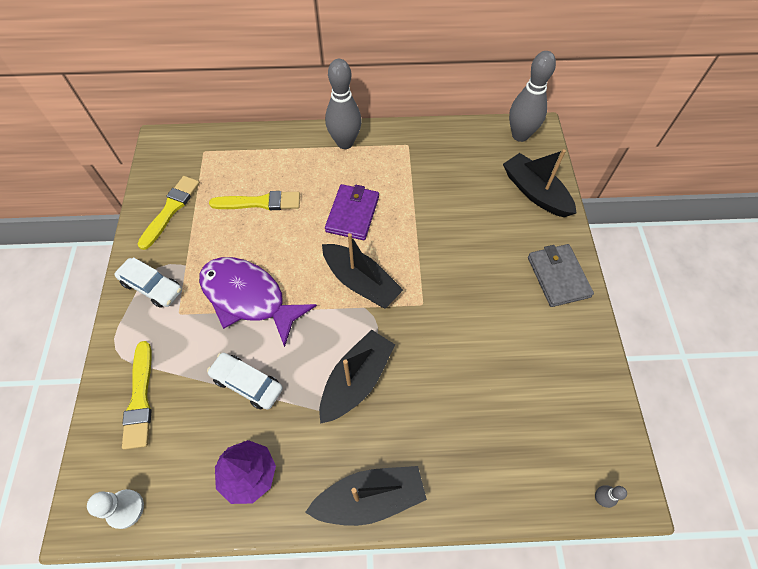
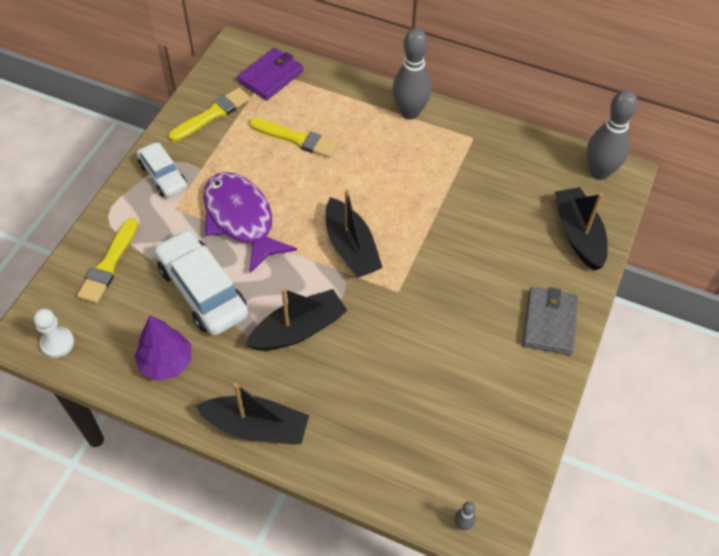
camera: 25 degrees right, 5 degrees down
(247, 383) = (202, 291): white car -> white car, size x1.63
(352, 214) = (378, 183): purple wallet -> purple wallet (271, 76)

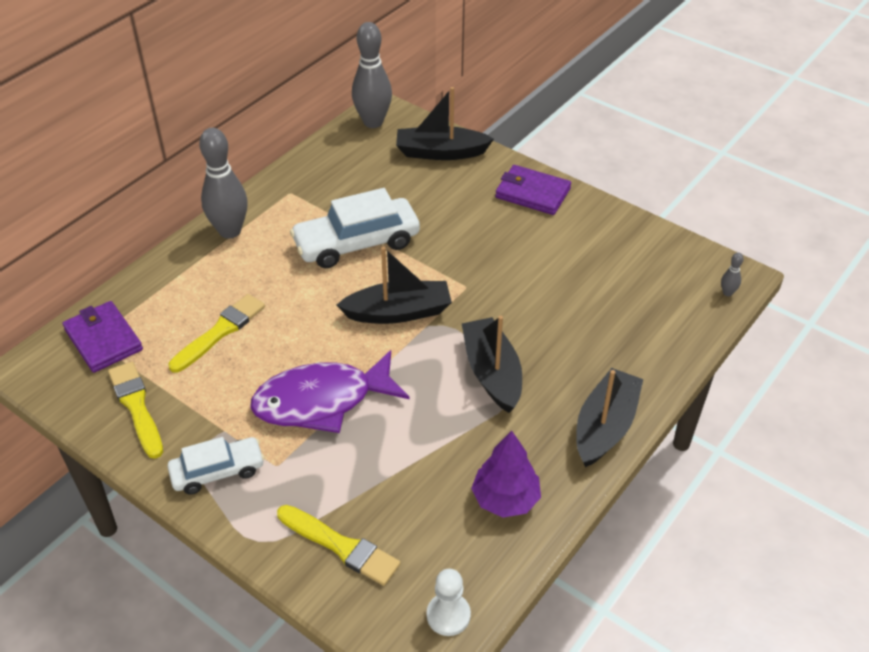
camera: 75 degrees left, 10 degrees down
(202, 291) = (414, 452): white car -> white car (356, 243)
(549, 323) = (532, 193): grey wallet -> purple wallet

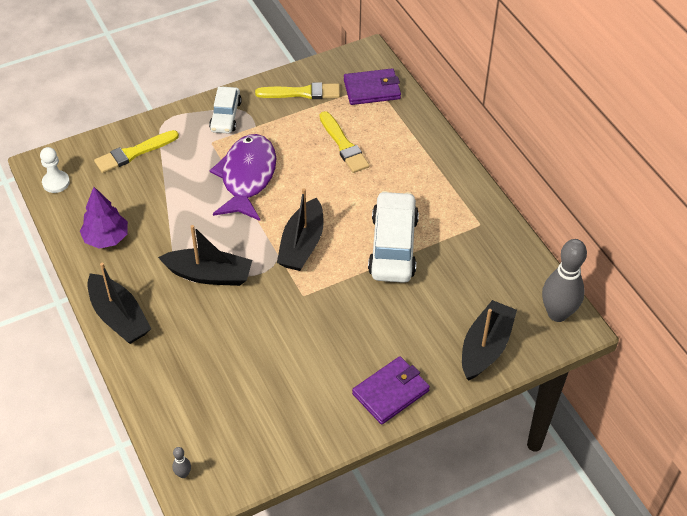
camera: 115 degrees right, 5 degrees up
(230, 231) = (450, 176): grey bowling pin -> none

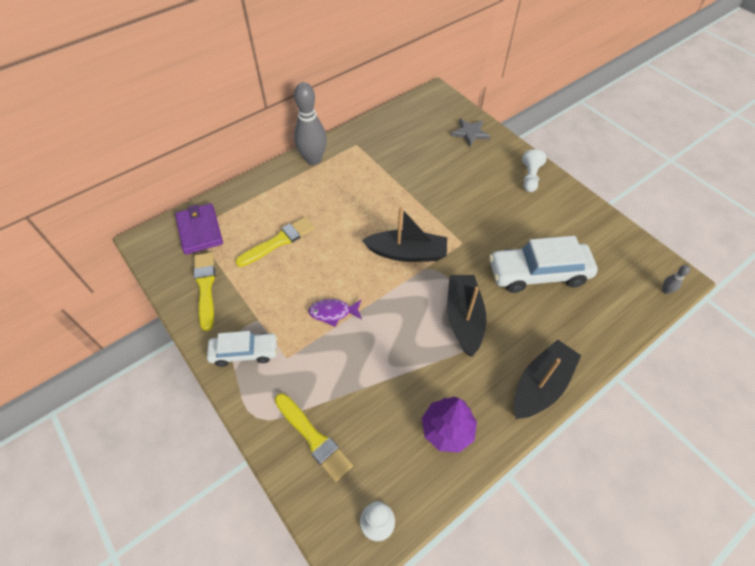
camera: 100 degrees left, 5 degrees up
(247, 177) = (333, 312): purple fish -> purple fish, size x0.47
(391, 392) = (530, 177): purple wallet -> white pawn
(393, 246) = (392, 192): white car -> white car (538, 273)
(485, 347) = (470, 133): black boat -> grey star
(557, 314) = (428, 102): grey bowling pin -> grey bowling pin (313, 159)

